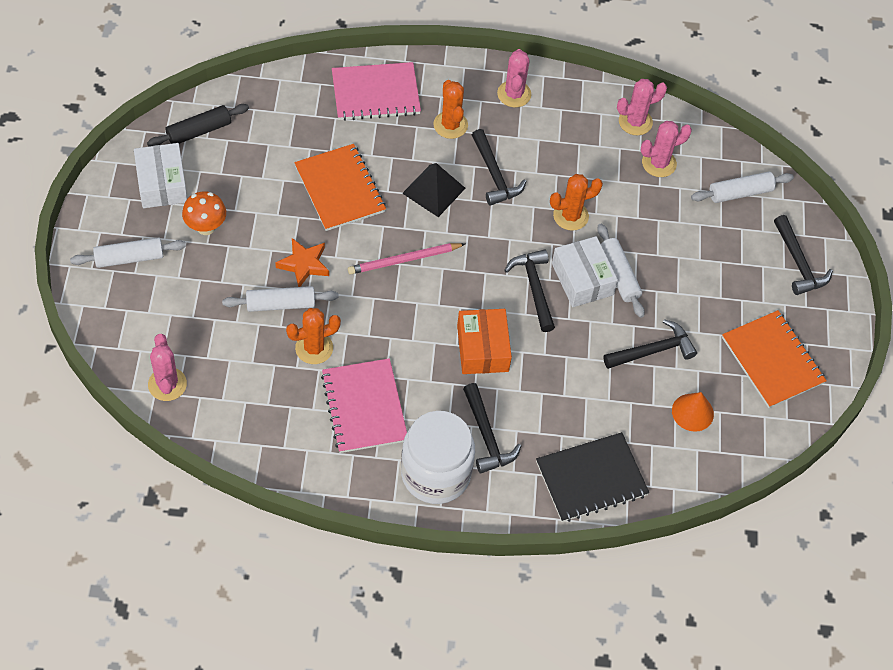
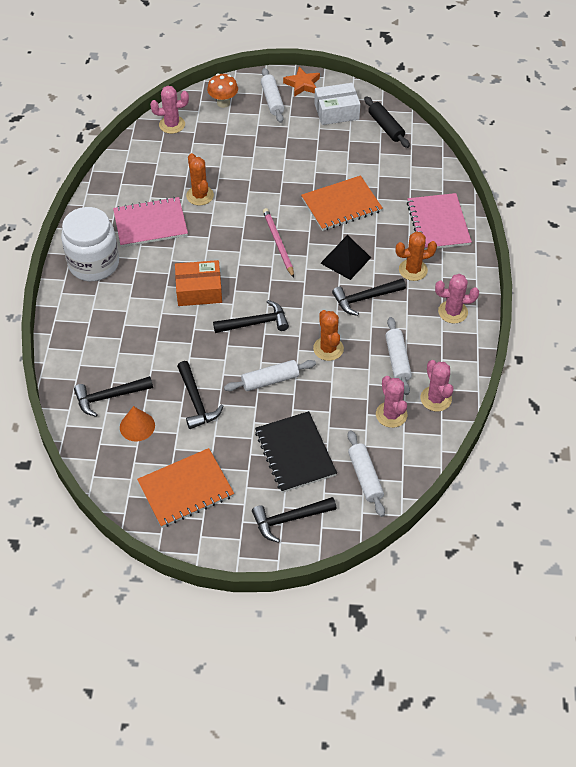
camera: 95 degrees right, 5 degrees down
(206, 227) = (300, 135): orange mushroom -> orange mushroom (223, 103)
(280, 304) = (236, 177): white rolling pin -> white rolling pin (397, 360)
(304, 264) = (271, 187): orange star -> orange star (302, 84)
(487, 436) = (122, 293): black hammer -> black hammer (109, 397)
(582, 279) = (265, 355): white box -> none
(591, 478) = (82, 356): black notebook -> black notebook (295, 453)

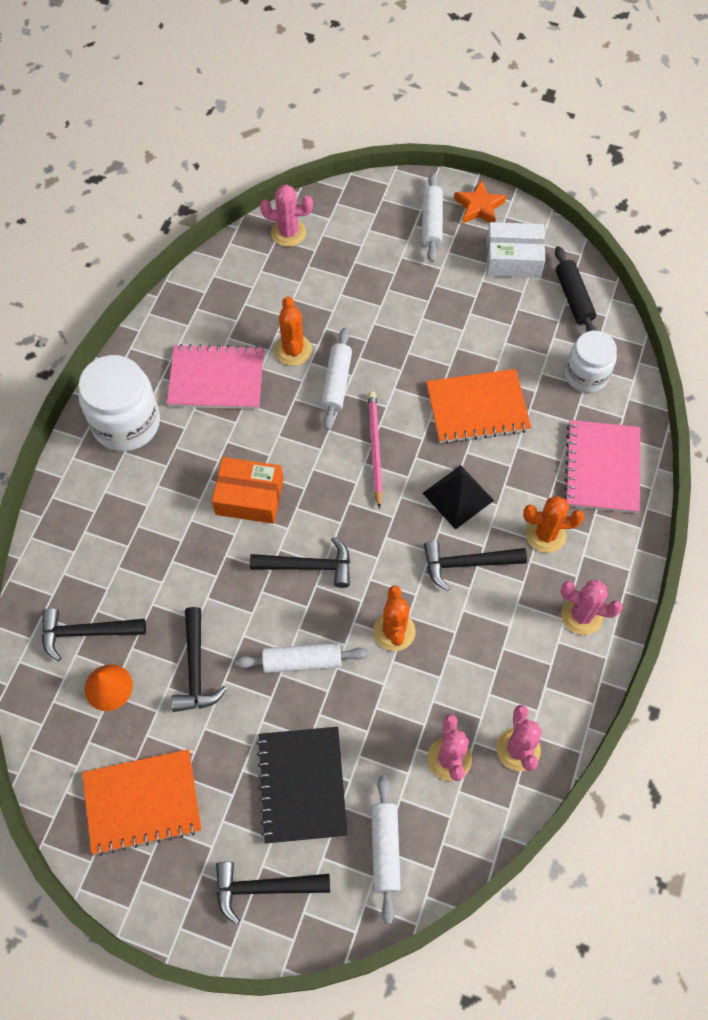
camera: 15 degrees right, 10 degrees up
(223, 103) = (365, 213): orange mushroom -> none
(397, 360) = (483, 673): white rolling pin -> white rolling pin (336, 383)
(409, 171) = (586, 375): none -> white jar

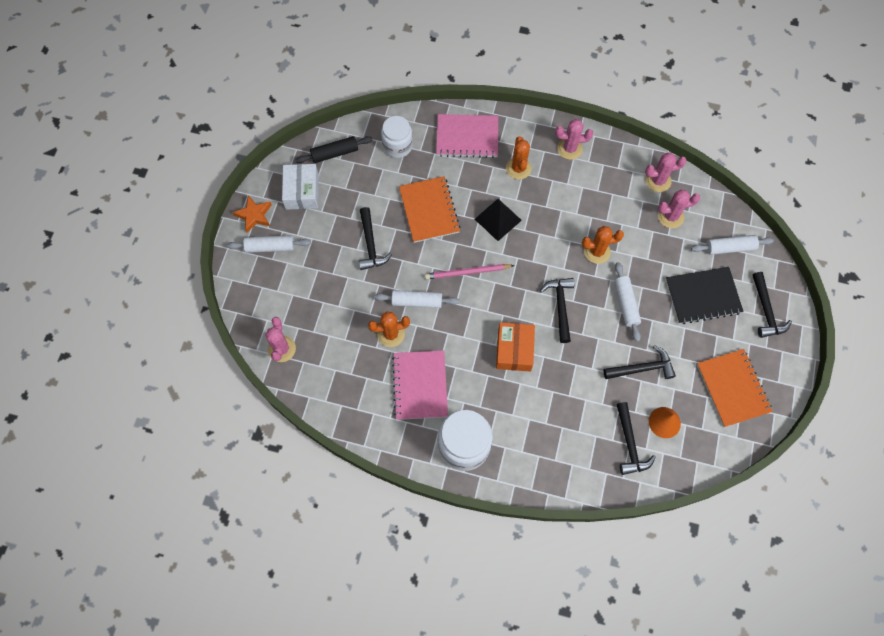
camera: 95 degrees left, 5 degrees up
(467, 564) = (545, 212): black hammer -> black hammer (371, 245)
(581, 615) = (569, 148): pink cactus -> pink cactus turned 75 degrees clockwise

